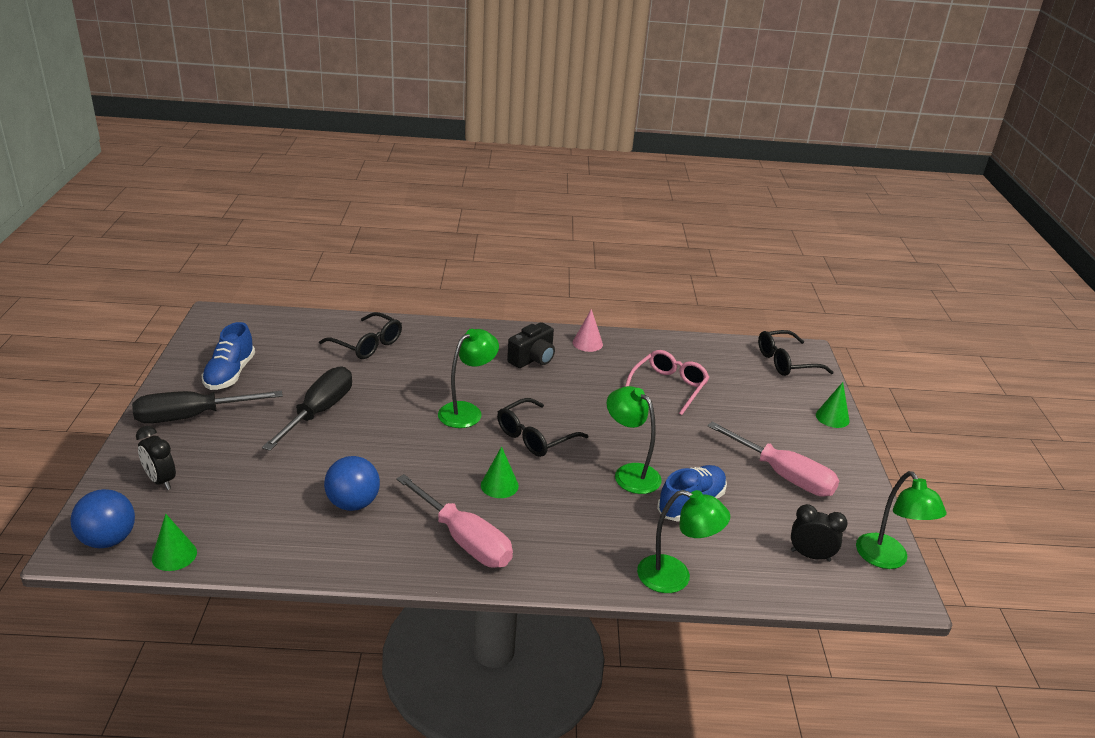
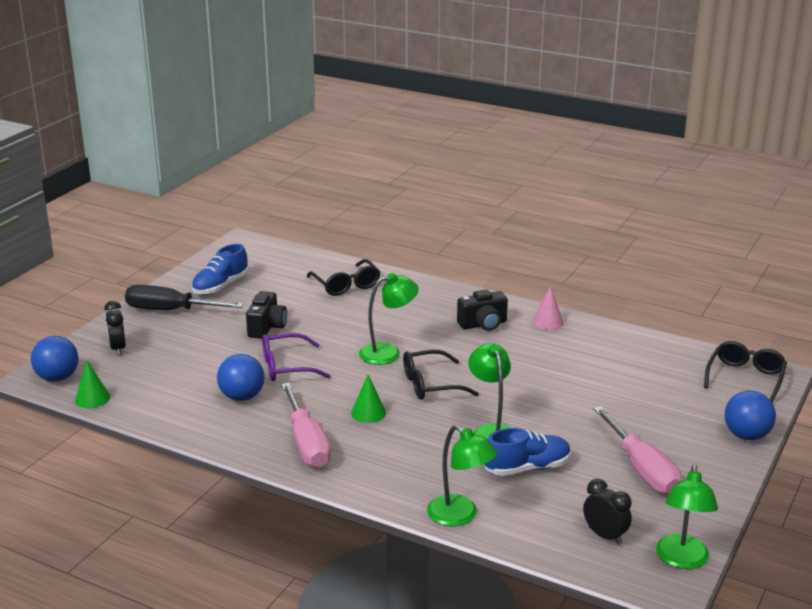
camera: 30 degrees right, 5 degrees down
(318, 412) = (267, 327): black screwdriver -> black camera
(376, 454) = (287, 367): none -> purple glasses
(668, 387) = (595, 373): pink glasses -> none
(786, 362) = (745, 378): black glasses -> black glasses turned 105 degrees clockwise
(832, 417) = (746, 435): green cone -> blue ball

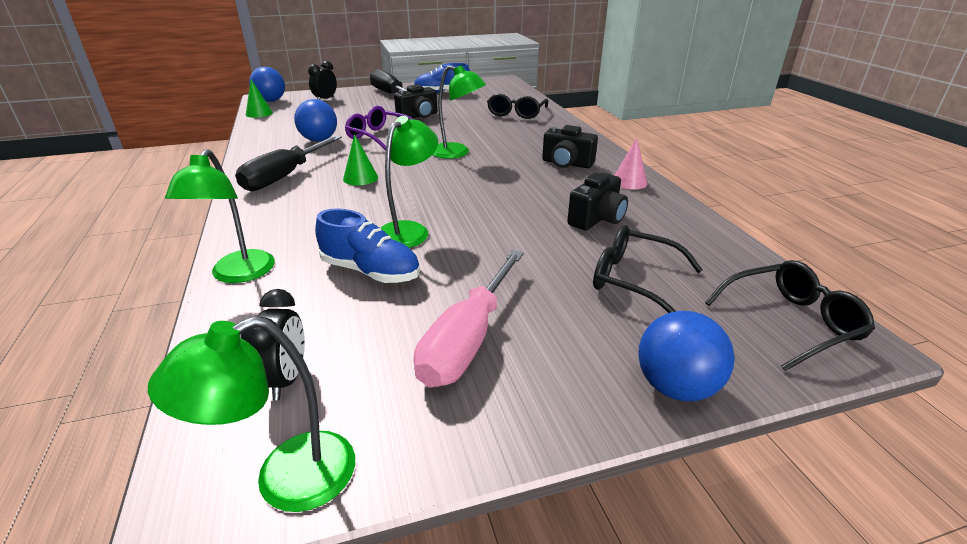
camera: 45 degrees right, 5 degrees up
(306, 443) = (285, 176): pink screwdriver -> black screwdriver
(431, 384) = (441, 181): black glasses -> black glasses (635, 280)
(578, 363) = (597, 219): none -> black camera

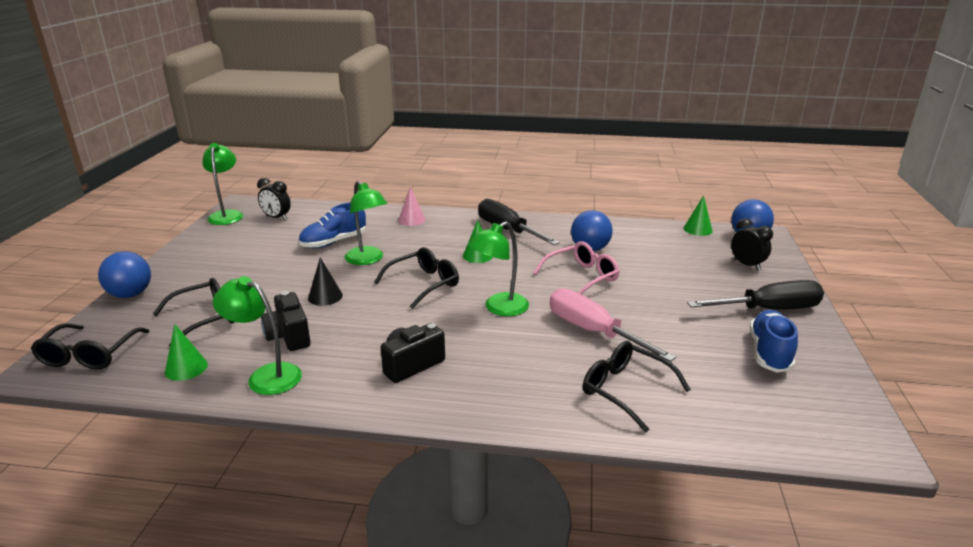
camera: 115 degrees right, 5 degrees down
(238, 274) = (375, 212): green lamp -> green lamp (266, 376)
(380, 136) = (581, 277): purple glasses -> pink glasses
(418, 116) = (647, 311): black camera -> none
(442, 188) = (423, 284): none -> black glasses
(468, 339) = (241, 255): pink screwdriver -> pink screwdriver (593, 332)
(513, 227) = (325, 296): none -> black cone
(629, 182) = (327, 387): pink cone -> pink cone (412, 220)
(705, 248) = (186, 368): none -> green cone

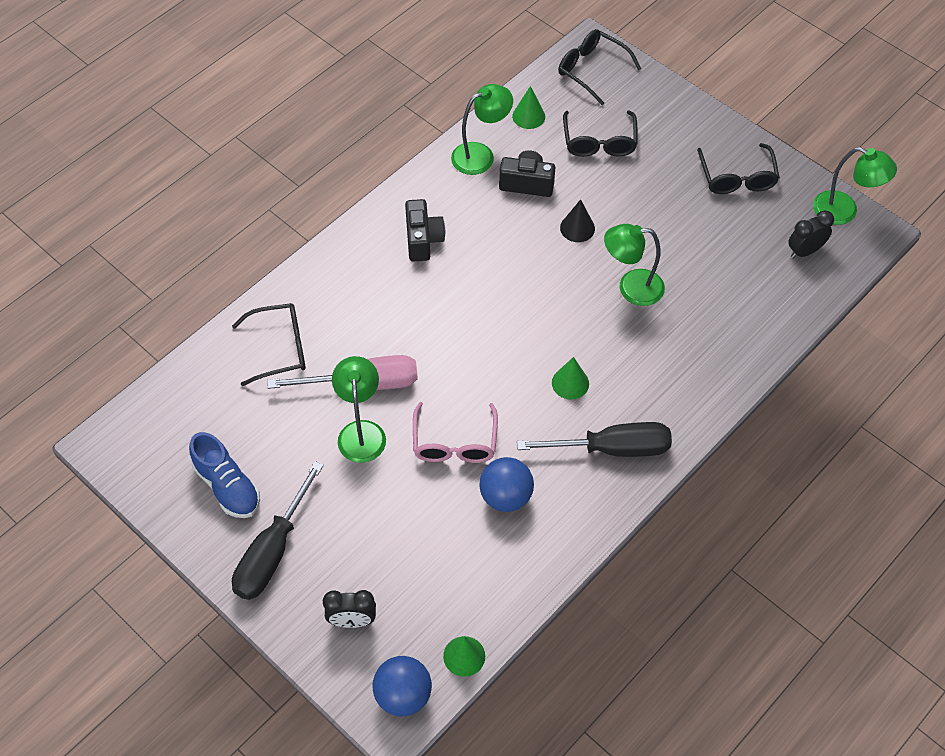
camera: 125 degrees right, 30 degrees up
(130, 294) = (683, 105): blue ball -> none
(334, 242) = (696, 277): blue shoe -> none
(412, 220) = (710, 371): pink cone -> none
(423, 284) = (544, 307): black glasses -> black glasses (737, 177)
(499, 308) = (454, 340): green lamp -> green lamp (361, 432)

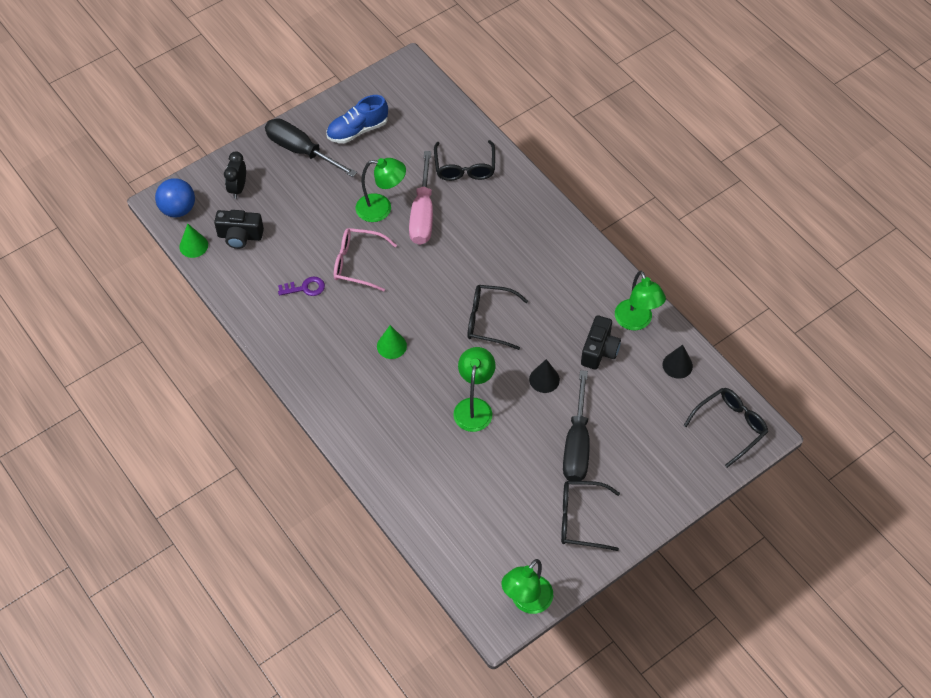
camera: 100 degrees right, 0 degrees up
(423, 240) = (551, 268): black camera -> black camera (240, 236)
(506, 496) = (305, 288): blue ball -> purple key
(528, 116) = (677, 365): green cone -> black cone
(599, 141) = (640, 415): black glasses -> black glasses (490, 321)
(612, 448) = (326, 362): black screwdriver -> black screwdriver (577, 444)
(804, 251) = (487, 554): black clock -> none

